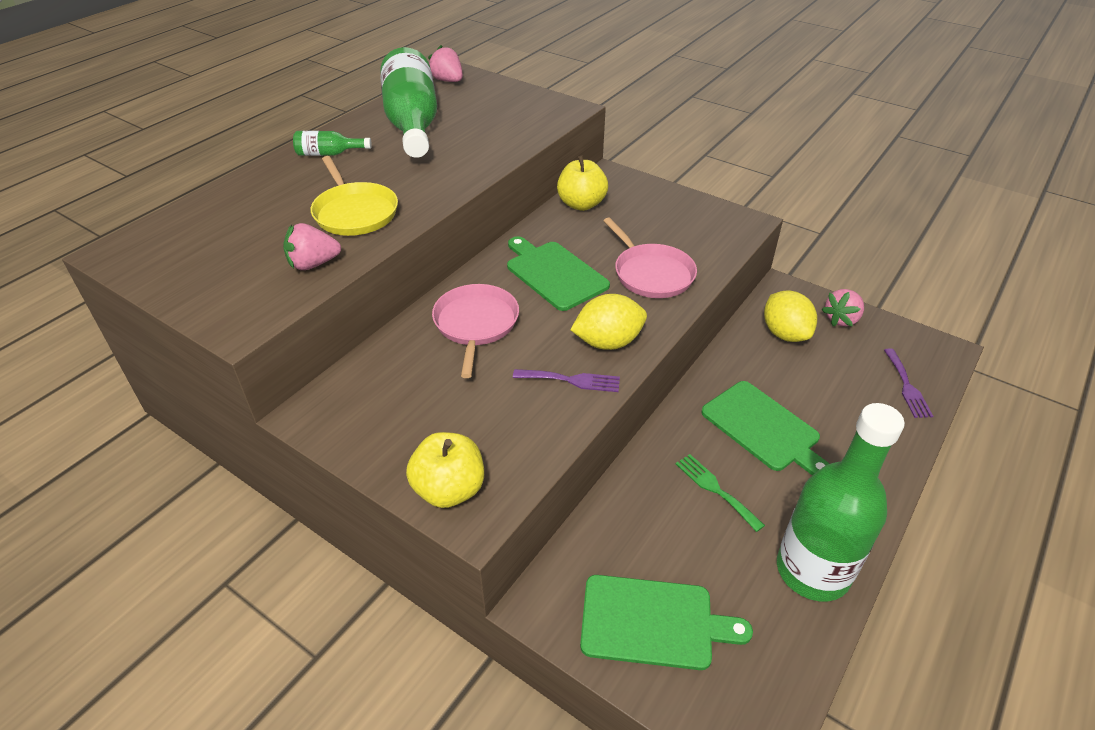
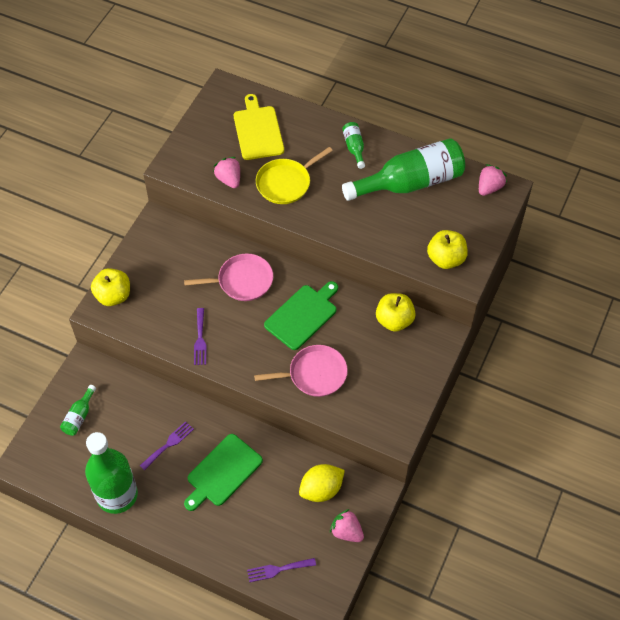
camera: 80 degrees right, 15 degrees up
(235, 227) = (258, 130): none -> yellow cutting board
(538, 115) = (446, 259): none -> yellow apple
(608, 342) = (237, 355): yellow lemon -> none
(651, 274) = (314, 374): pink pan -> pink pan turned 150 degrees counterclockwise
(653, 622) = (79, 416): green cutting board -> green bottle
(715, 489) = (168, 444): green fork -> purple fork

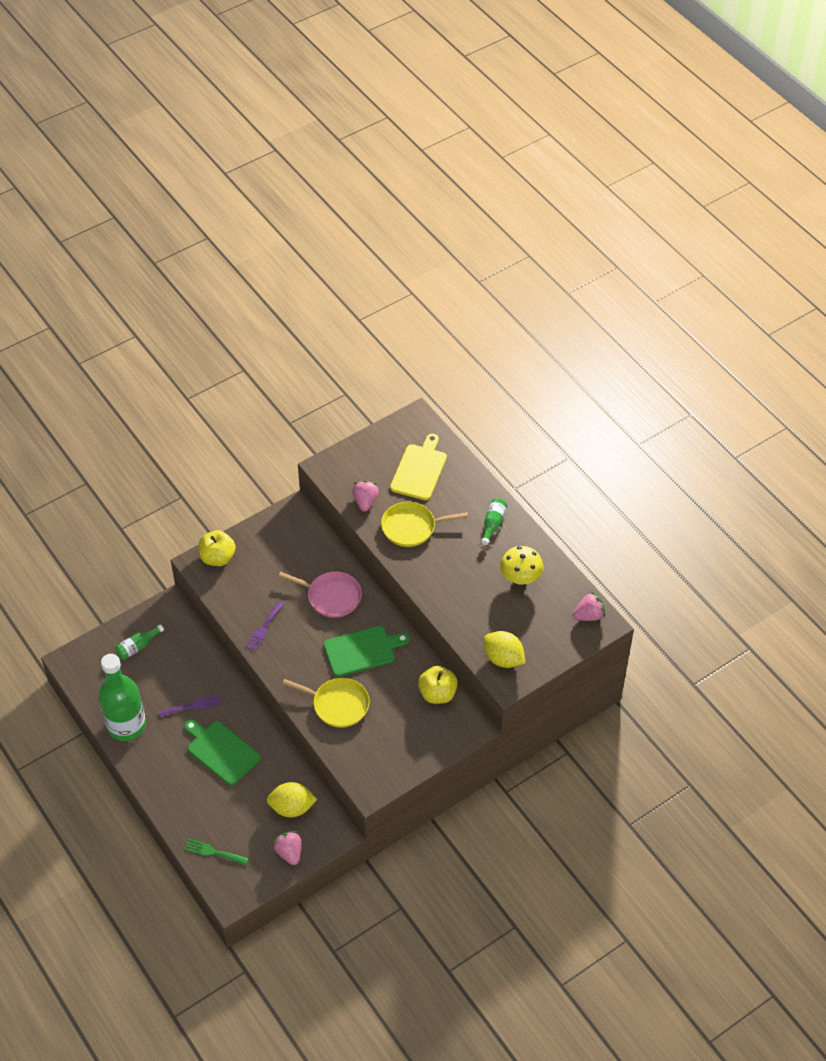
camera: 30 degrees right, 5 degrees down
(222, 472) = (221, 751): green cutting board -> green cutting board turned 60 degrees clockwise
(278, 569) = (213, 852): purple fork -> green fork
(314, 374) = (338, 704): pink pan -> yellow pan
(410, 183) = (520, 578): green bottle -> yellow mushroom
(446, 259) = (503, 658): yellow apple -> yellow lemon

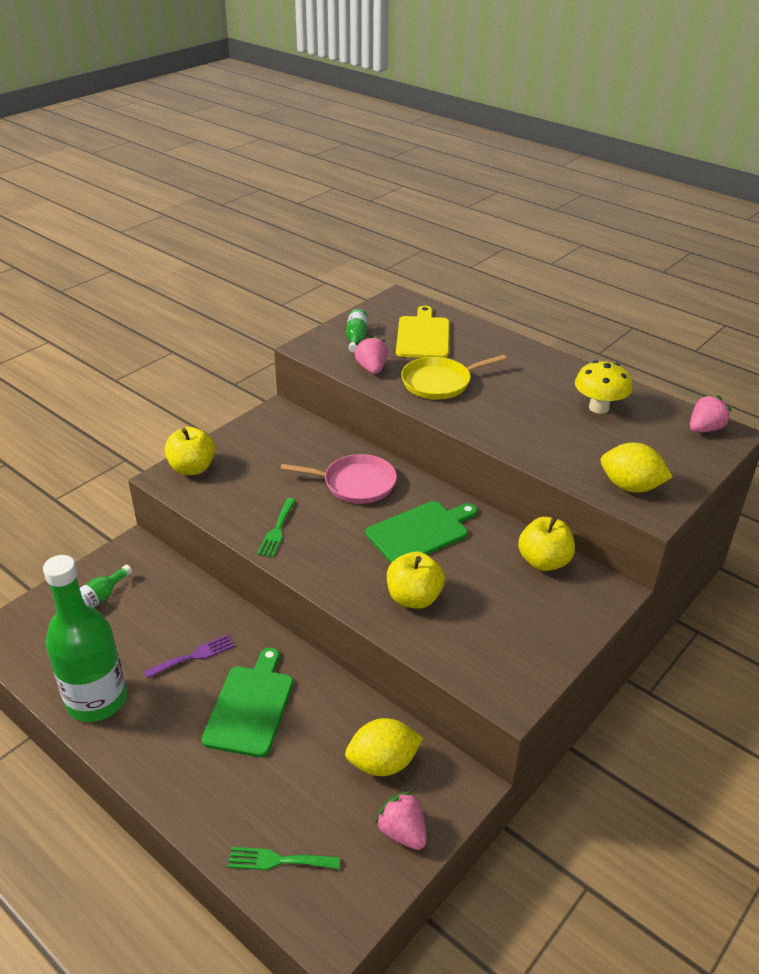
camera: 15 degrees left, 15 degrees down
(221, 751) = (250, 706): green cutting board -> green cutting board turned 75 degrees clockwise
(263, 628) = (277, 530): purple fork -> green fork
(338, 704) = (414, 598): yellow pan -> yellow apple
(493, 524) = (535, 367): green bottle -> green bottle (356, 338)

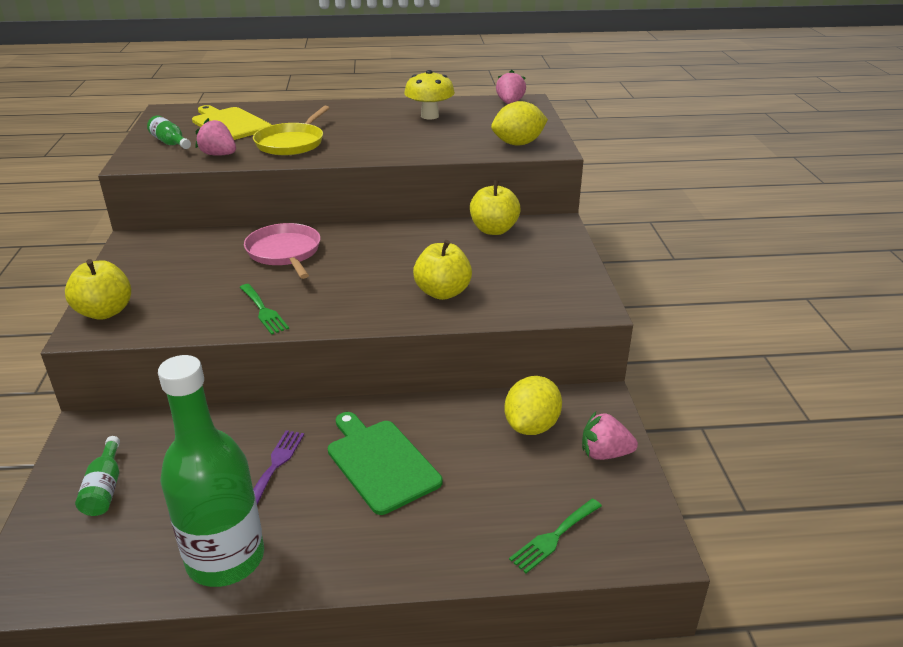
camera: 45 degrees left, 5 degrees down
(355, 483) = (285, 252): pink pan -> pink pan turned 75 degrees counterclockwise
(420, 532) = (384, 255): green cutting board -> none

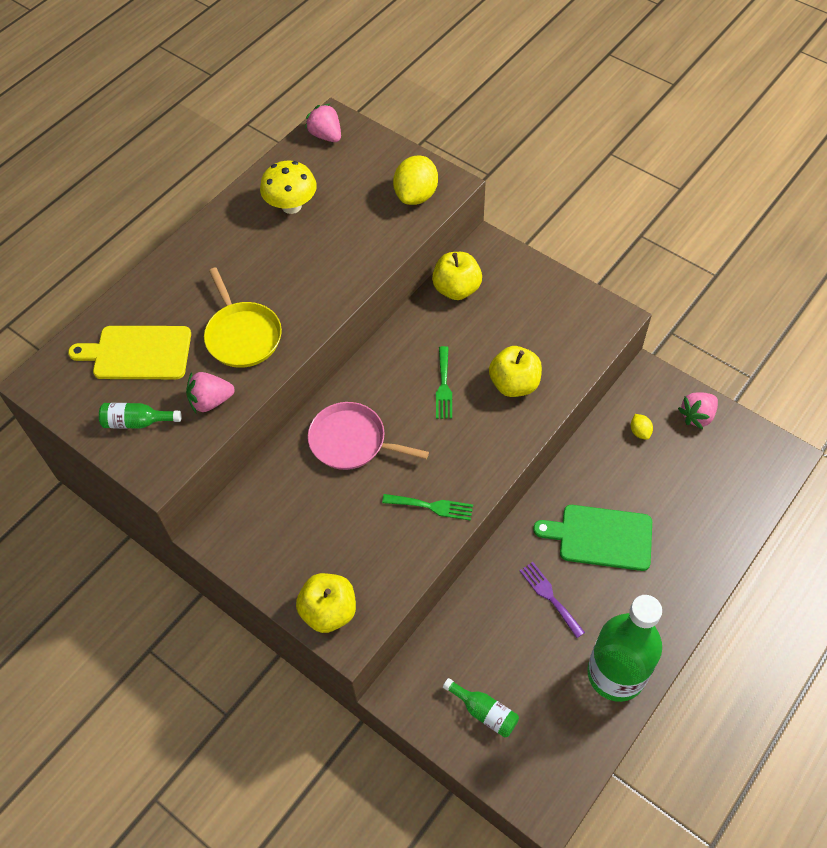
camera: 45 degrees left, 25 degrees up
(531, 426) = (640, 432): yellow lemon -> yellow lemon, size x0.48
(554, 537) = (739, 496): green fork -> green fork (443, 386)

